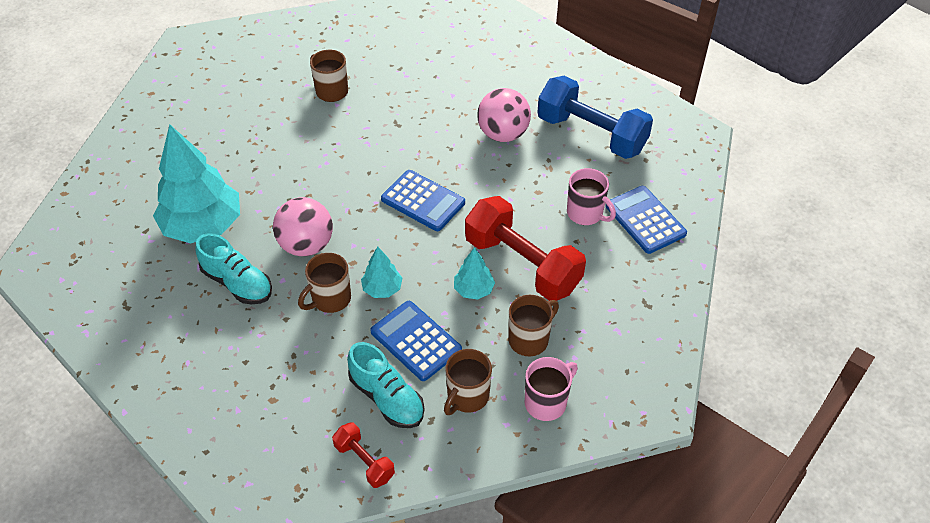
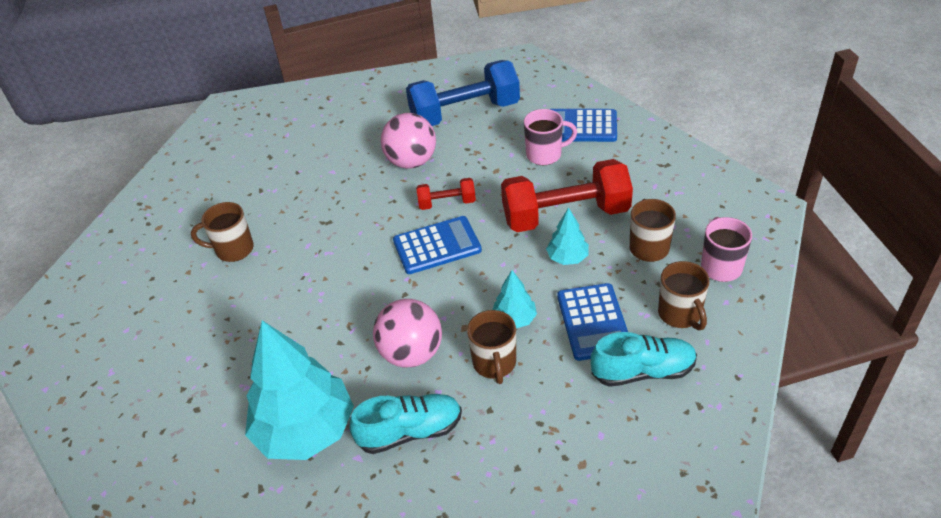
camera: 50 degrees left, 5 degrees down
(364, 461) = (704, 420): red dumbbell -> red dumbbell (447, 203)
(416, 341) = (593, 322): blue calculator -> blue calculator turned 90 degrees counterclockwise

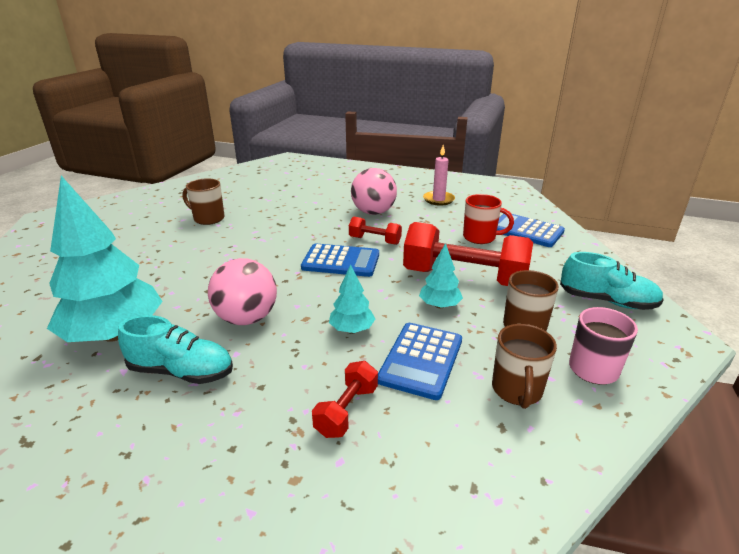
camera: 25 degrees right, 15 degrees down
(465, 113) = (438, 200): blue dumbbell -> pink candle
(494, 364) = (302, 353): brown mug -> none
(545, 154) = (480, 237): pink mug -> red mug
(573, 395) = (347, 411): none -> red dumbbell
(642, 371) = (435, 423): turquoise shoe -> turquoise shoe (607, 301)

